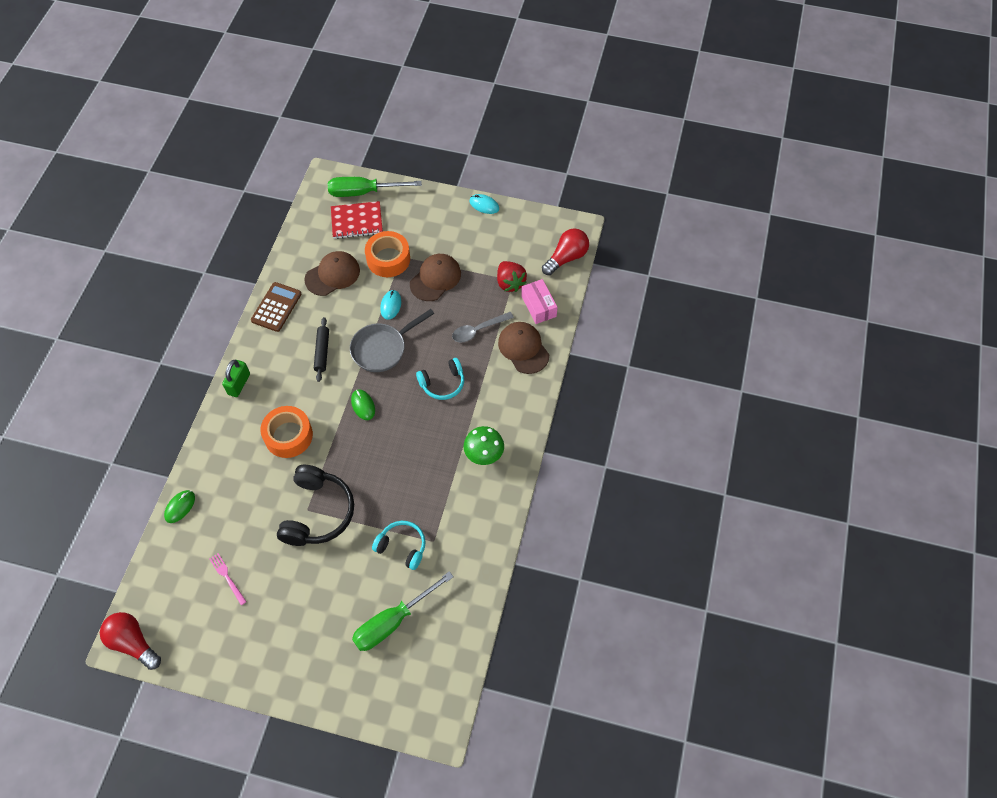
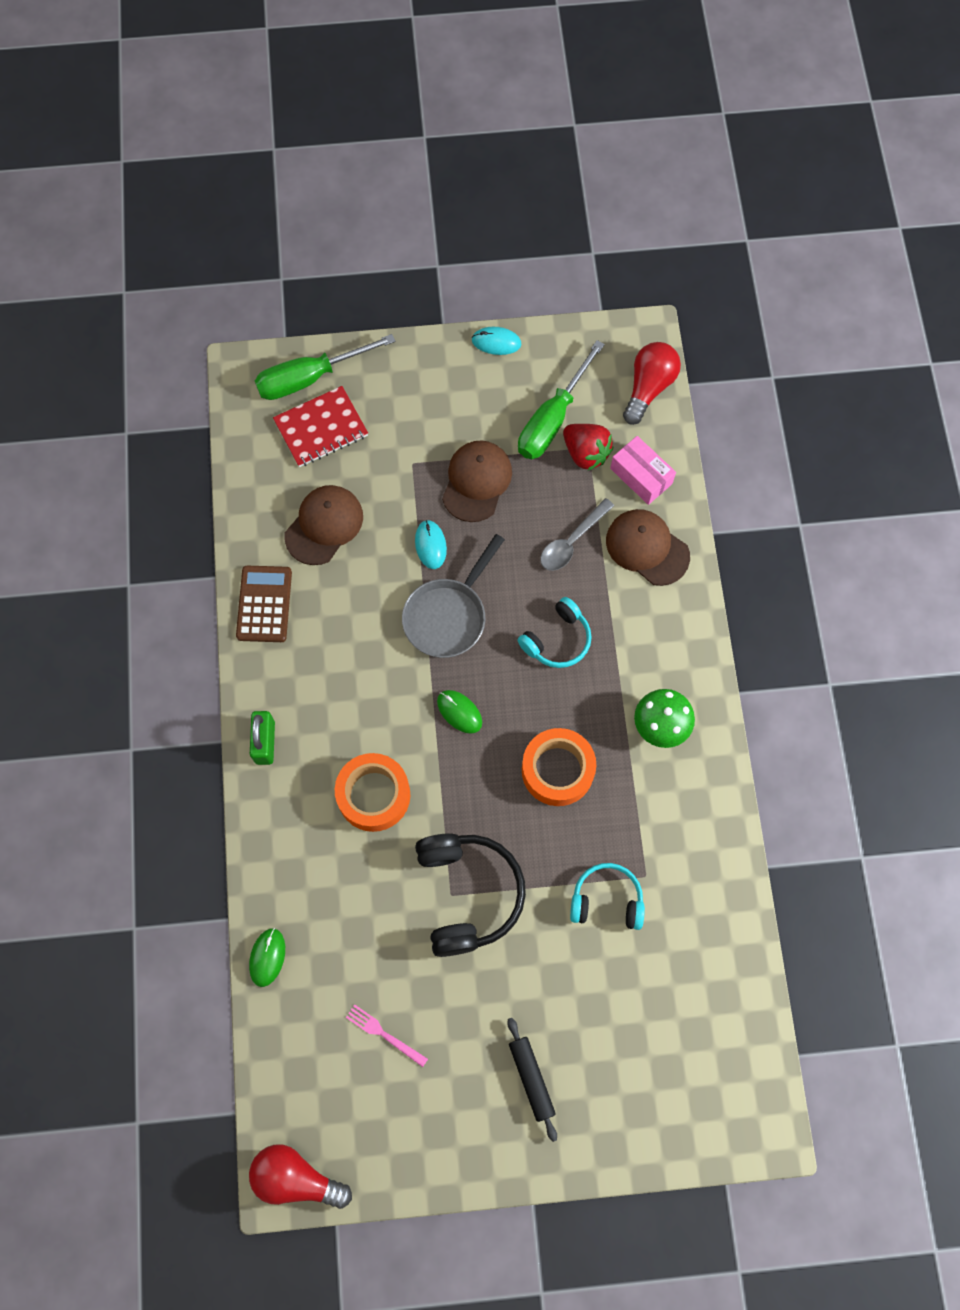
camera: 20 degrees left, 10 degrees up
(322, 352) = (363, 651): black rolling pin -> black rolling pin (531, 1078)
(388, 259) = (394, 473): orange tape -> orange tape (557, 770)
(393, 621) = (641, 1010): green screwdriver -> green screwdriver (552, 419)

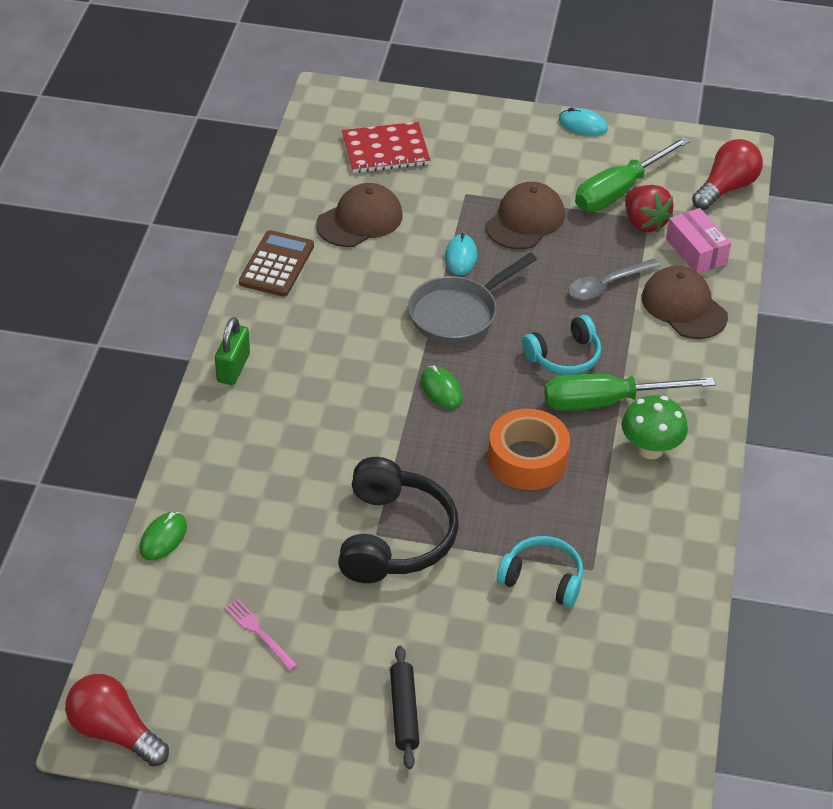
camera: 15 degrees right, 25 degrees down
(310, 378) = (389, 113): green screwdriver -> green screwdriver (606, 402)
(374, 795) = (327, 434): orange tape -> none

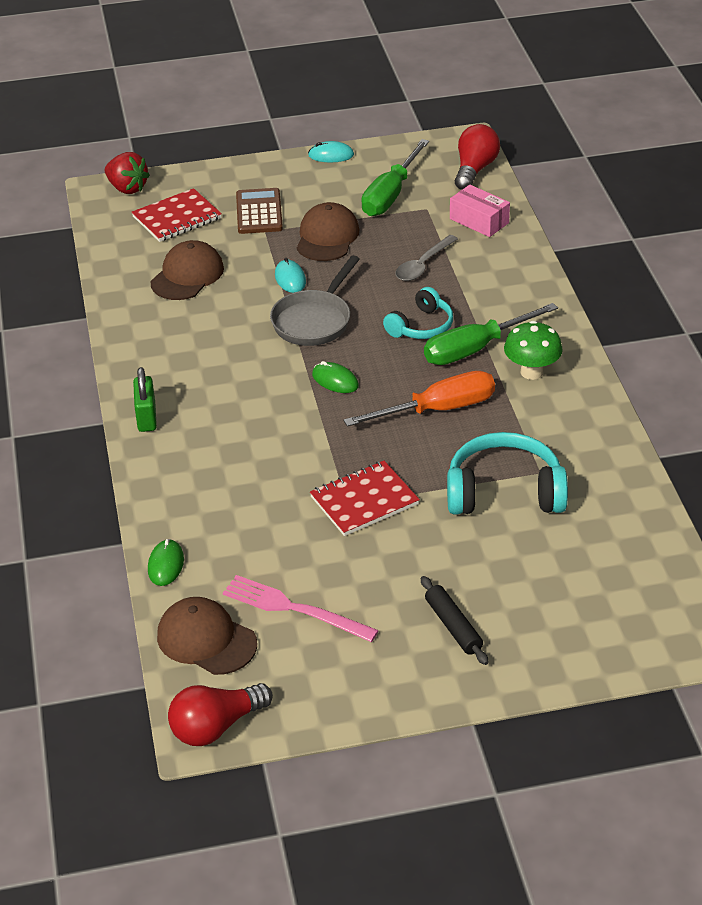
camera: 20 degrees left, 5 degrees down
(115, 732) = (216, 726): red light bulb -> red light bulb turned 45 degrees counterclockwise
(259, 633) = (294, 609): pink fork -> pink fork, size x1.72
(277, 264) = (136, 329): brown calculator -> brown calculator (259, 212)
(394, 537) = (364, 501): black headphones -> red notebook
(527, 459) = (438, 409): orange tape -> orange screwdriver
(542, 579) = (504, 492): turquoise headphones -> turquoise headphones, size x1.62
(644, 222) = (425, 212): red strawberry -> red strawberry (127, 188)
(684, 307) = (494, 263): brown cap -> brown cap (206, 640)

